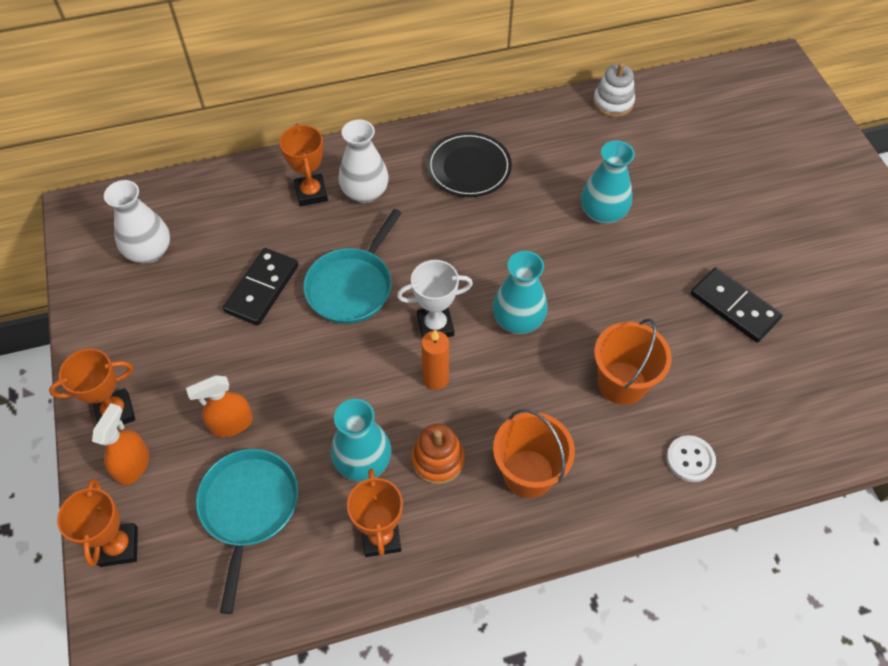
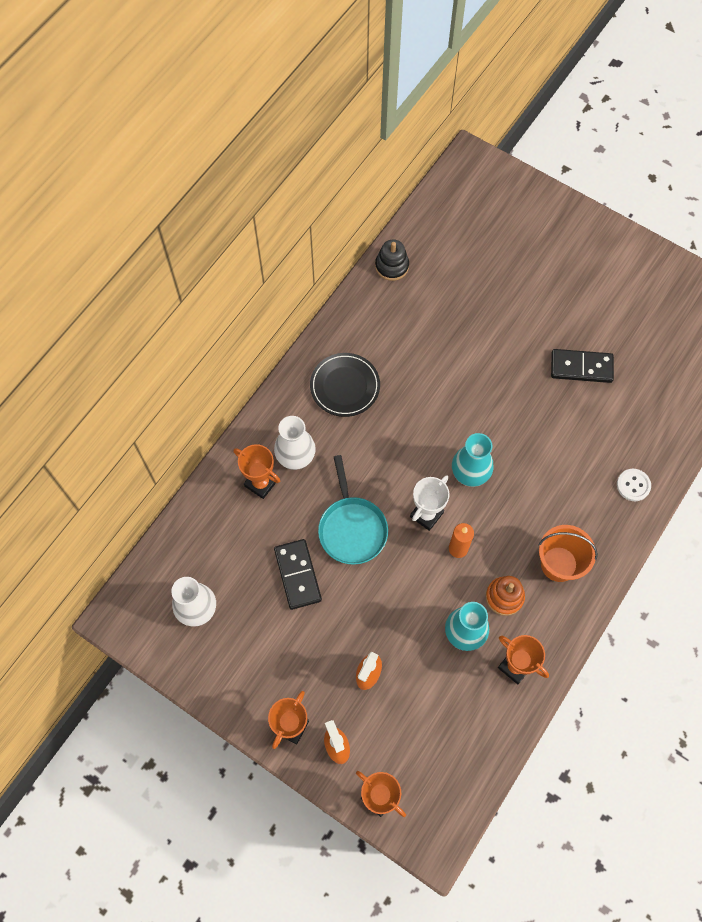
camera: 40 degrees left, 10 degrees up
(248, 508) = (428, 713): turquoise pan -> none
(603, 213) = (455, 357): turquoise vase -> none
(613, 102) = (392, 266): white stacking toy -> black stacking toy
(622, 383) = (561, 467): orange bucket -> none

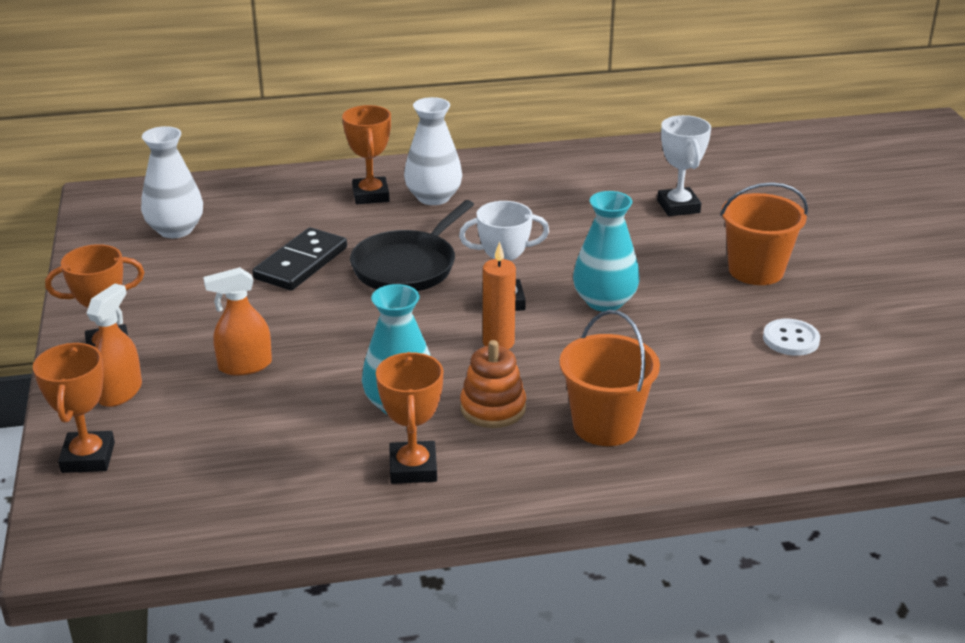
camera: 45 degrees right, 35 degrees down
(345, 386) = (557, 184): black plate -> none
(352, 529) = (407, 266): turquoise pan -> black pan
(392, 266) = (732, 144): black stacking toy -> none
(423, 355) = (678, 206): none -> white trophy
(510, 384) = (756, 270): none -> orange bucket
(581, 367) = (873, 304): black domino -> none
(633, 485) = (812, 425): white button -> white button (791, 339)

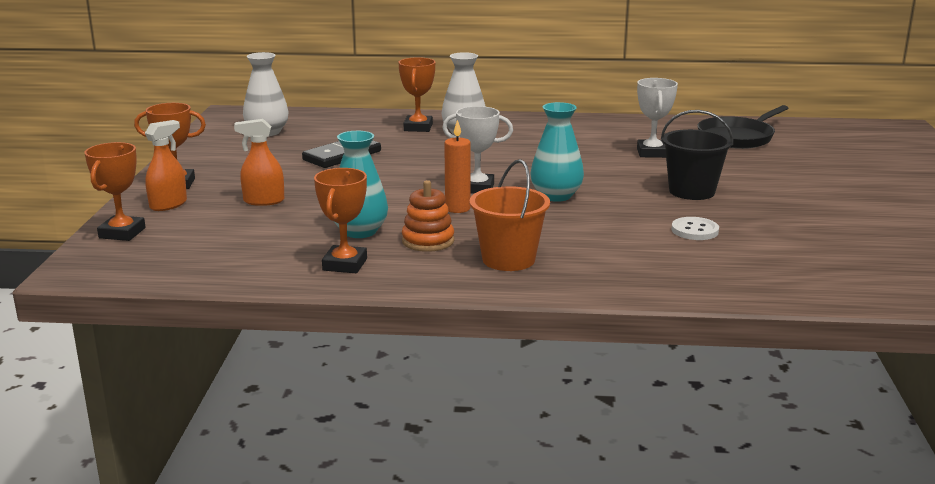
camera: 15 degrees right, 10 degrees down
(407, 266) = (418, 164): black pan -> black pan (737, 137)
(756, 270) = (692, 191): orange bucket -> black bucket

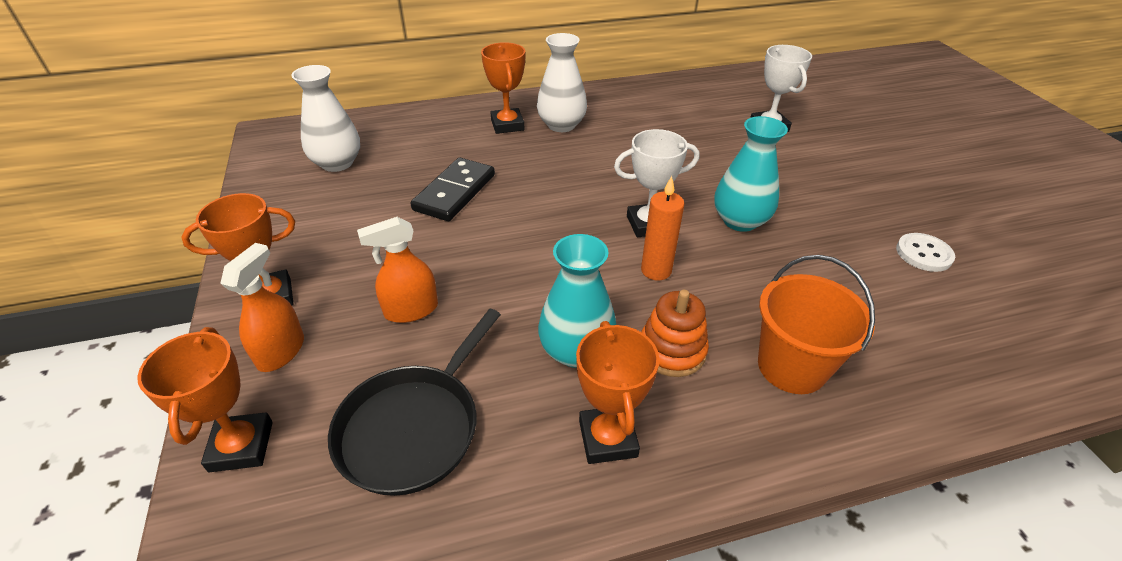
camera: 20 degrees left, 20 degrees up
(692, 191) = (859, 184): black bucket -> none
(737, 137) = (821, 89): black pan -> black pan (413, 428)

